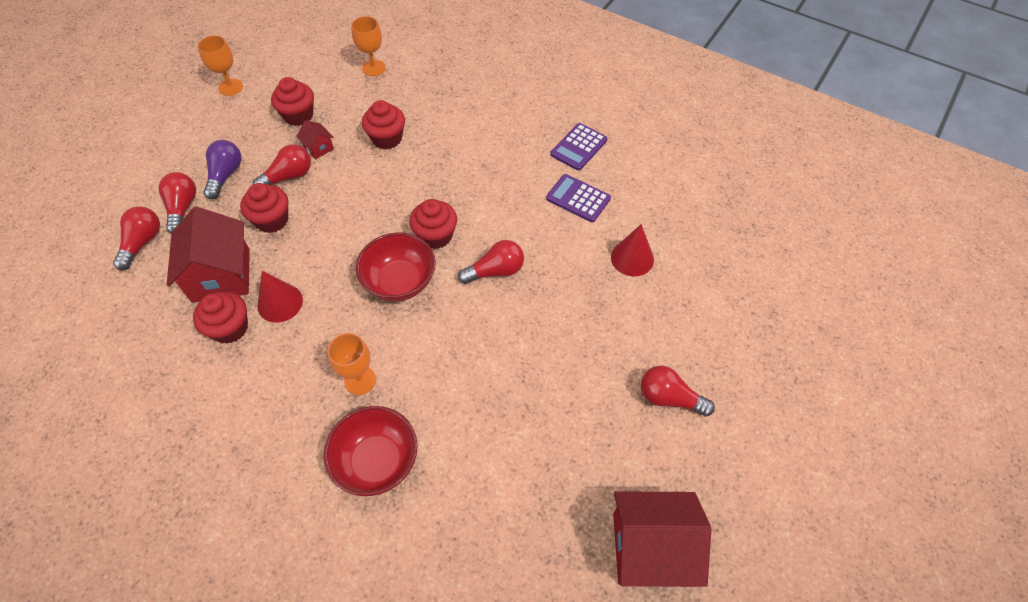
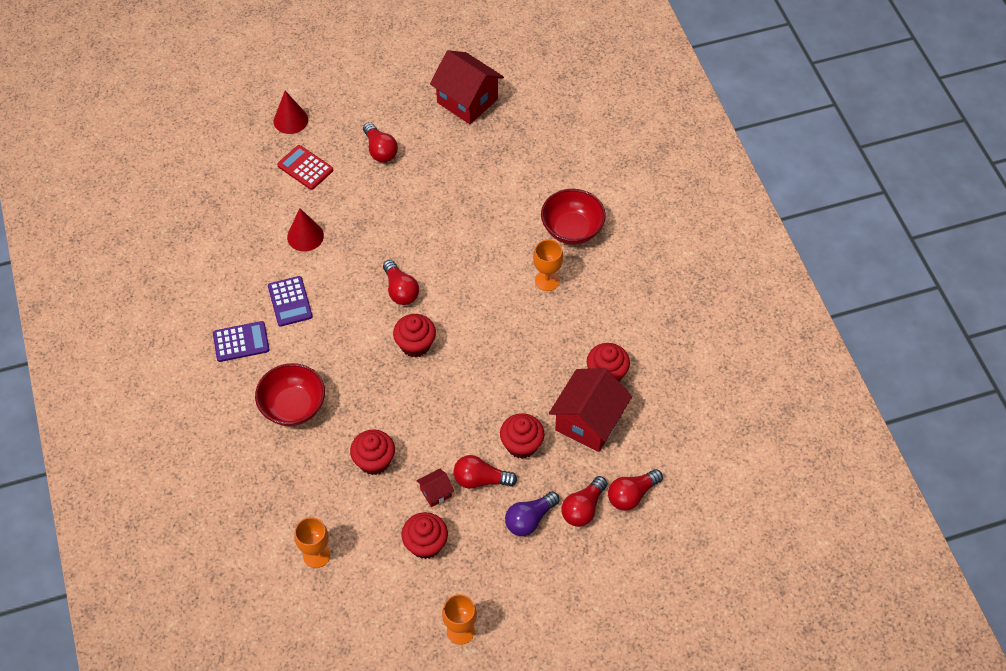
camera: 140 degrees left, 0 degrees up
(280, 303) = (561, 369): red cone -> red cone (290, 120)
(318, 148) = (435, 492): red house -> red house turned 60 degrees clockwise
(400, 282) = (469, 328): red bowl -> red bowl (293, 407)
(495, 271) = (400, 290): red light bulb -> red light bulb turned 135 degrees counterclockwise
(713, 321) = (305, 168): none -> red calculator

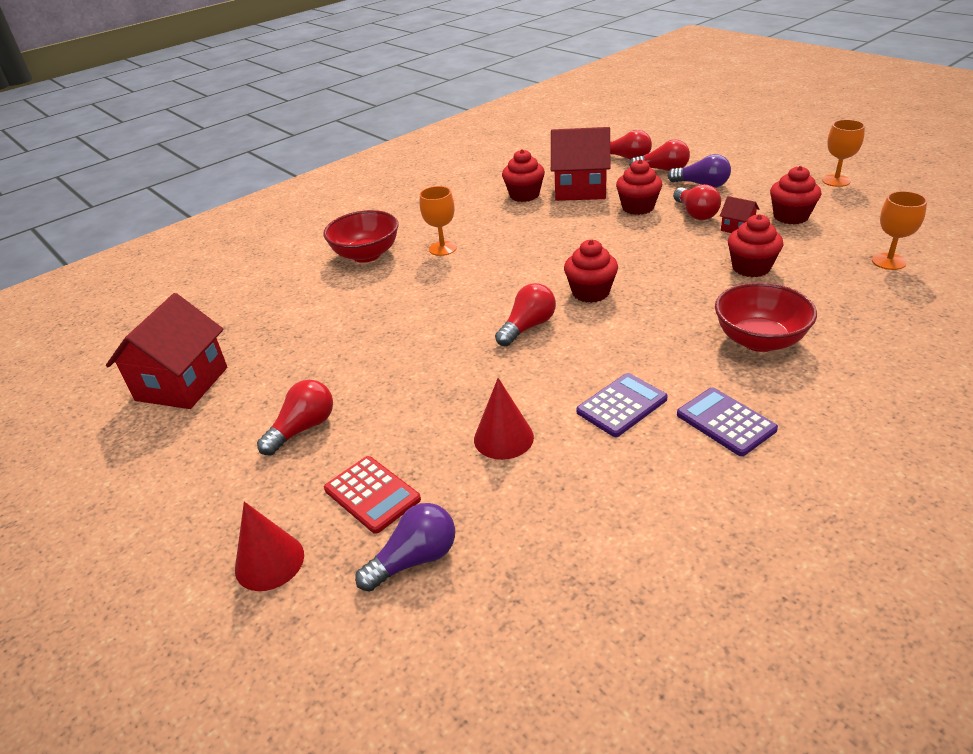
camera: 110 degrees left, 20 degrees down
(251, 173) = (414, 559): none -> purple light bulb
(305, 168) = (372, 494): red calculator -> red calculator turned 60 degrees counterclockwise

